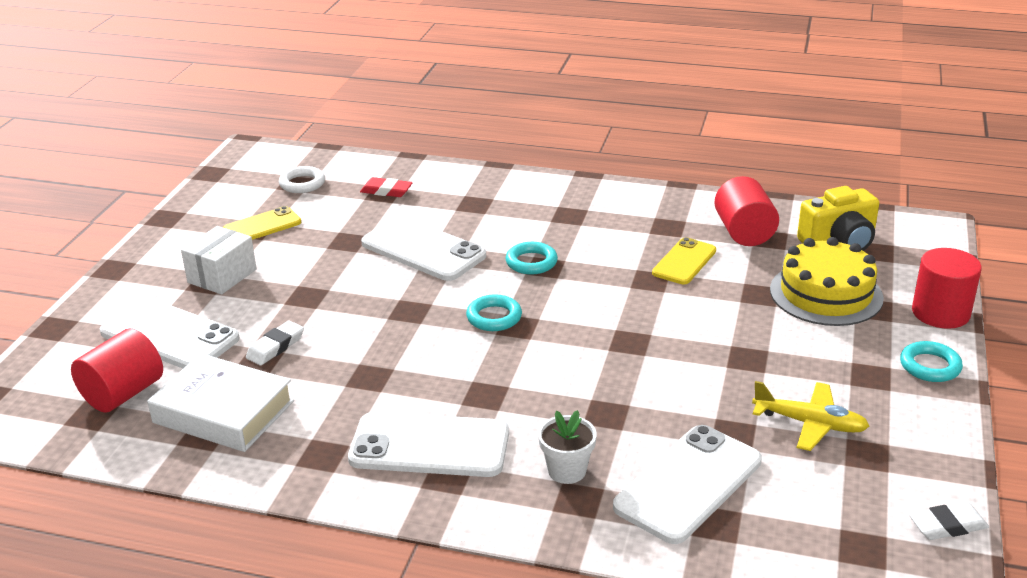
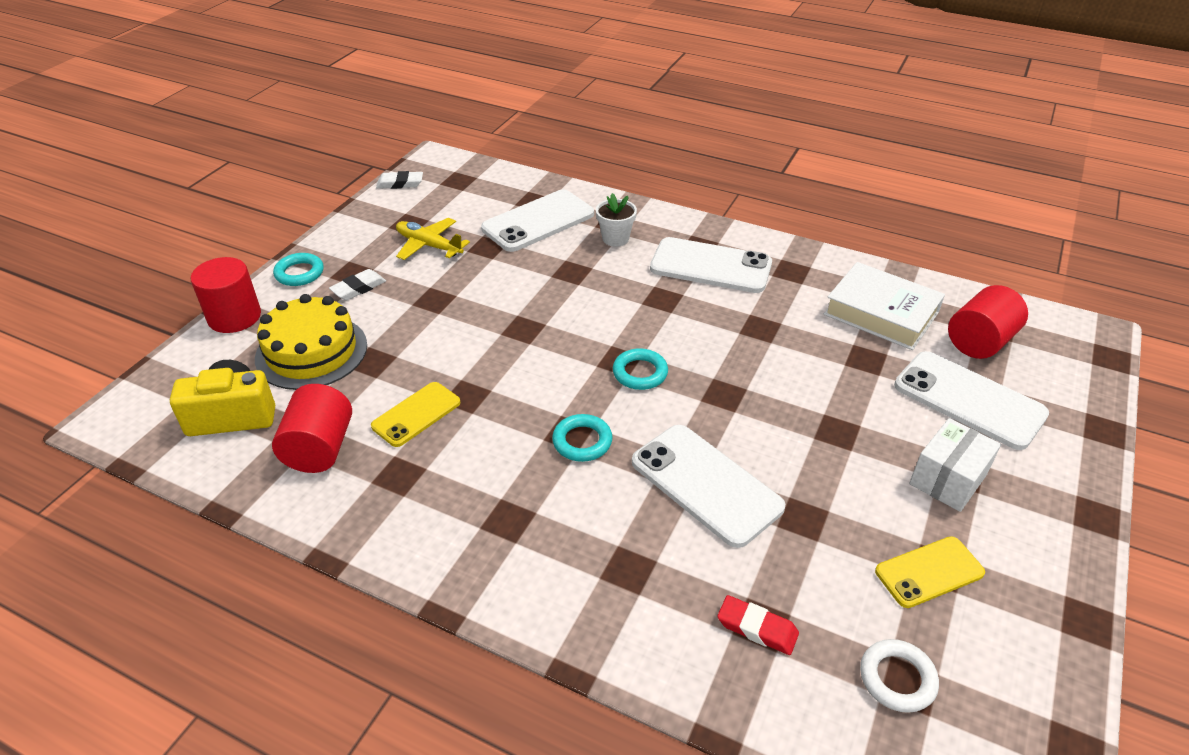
camera: 170 degrees left, 10 degrees up
(275, 347) = (854, 370): white eraser -> white eraser (358, 288)

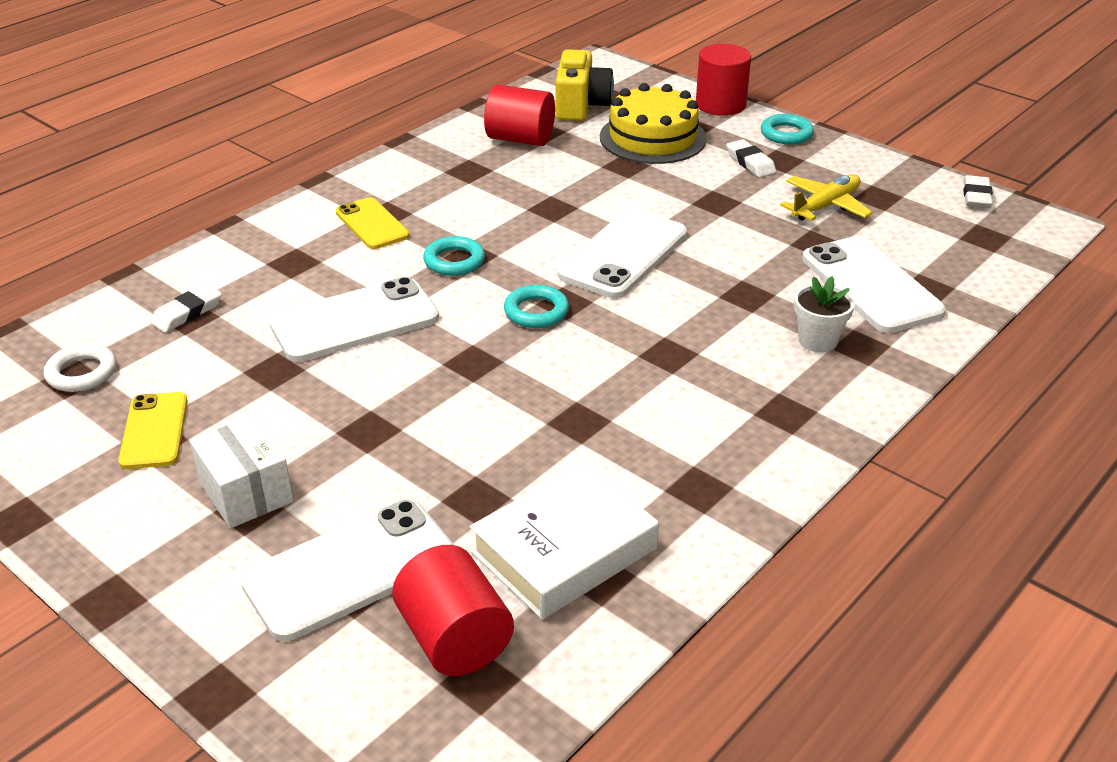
camera: 105 degrees right, 5 degrees down
(416, 414) = (539, 182): yellow phone -> yellow phone (372, 224)
(710, 266) = (730, 410): white phone -> white phone (623, 254)
(757, 628) = (187, 313): red eraser -> white eraser

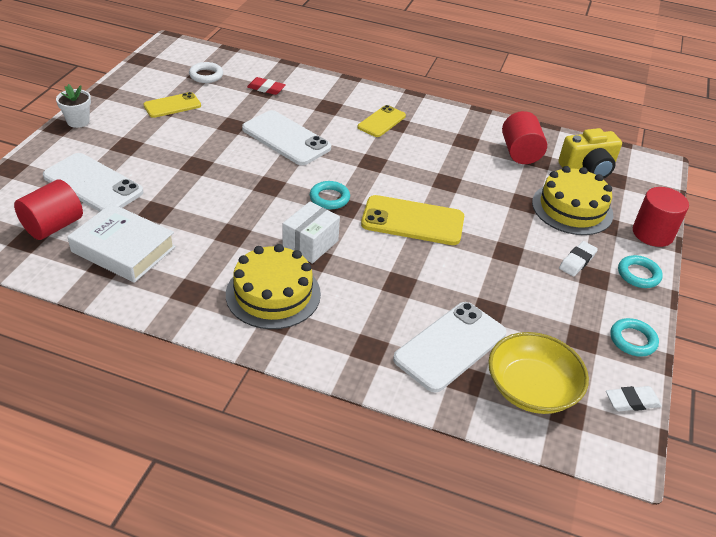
camera: 65 degrees right, 5 degrees up
(187, 313) = (266, 89): white eraser -> red eraser
(246, 492) = (138, 142): white box -> white box (310, 244)
(454, 261) = (363, 158): turquoise ring -> turquoise ring (632, 340)
(623, 254) = (412, 221): white phone -> yellow phone
(732, 406) = (273, 294): none -> yellow cake
(818, 340) = (364, 325): white flower pot -> white flower pot (78, 121)
(826, 206) = (545, 309): yellow plane -> none
(949, 250) = (531, 388): none -> yellow bowl

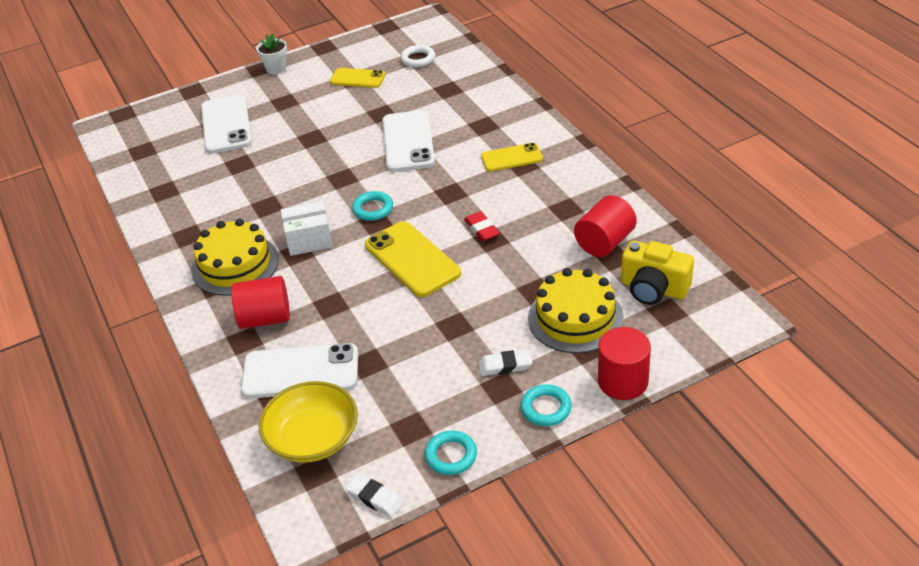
camera: 50 degrees right, 0 degrees up
(53, 226) = (167, 147): red cylinder -> red cylinder (265, 318)
(123, 249) = (186, 184): white book -> none
(266, 89) = (451, 89): red eraser -> red eraser (481, 229)

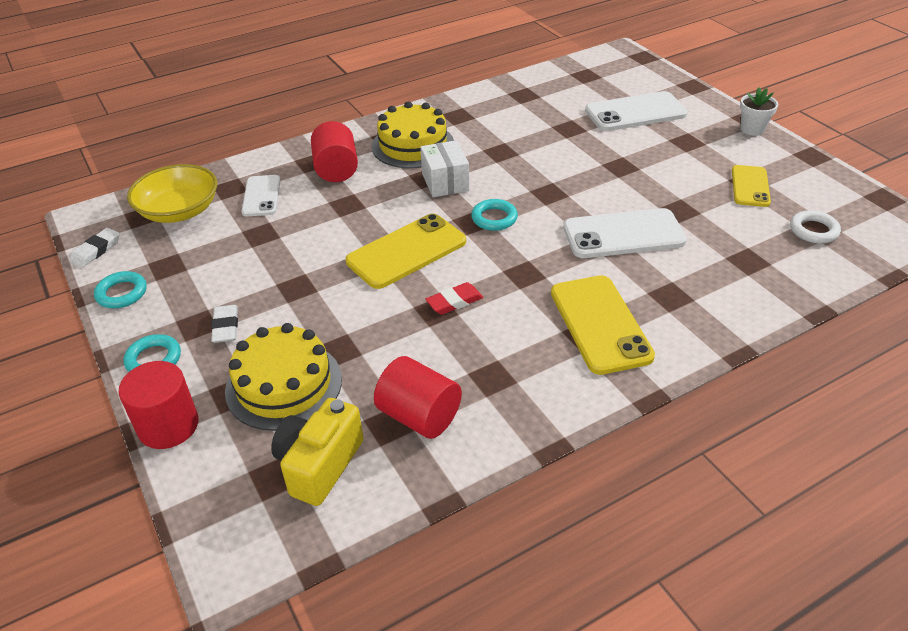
camera: 85 degrees right, 0 degrees up
(300, 372) = (261, 196): white phone -> white phone, size x0.62
(511, 158) = (600, 324): yellow phone -> yellow phone, size x1.62

